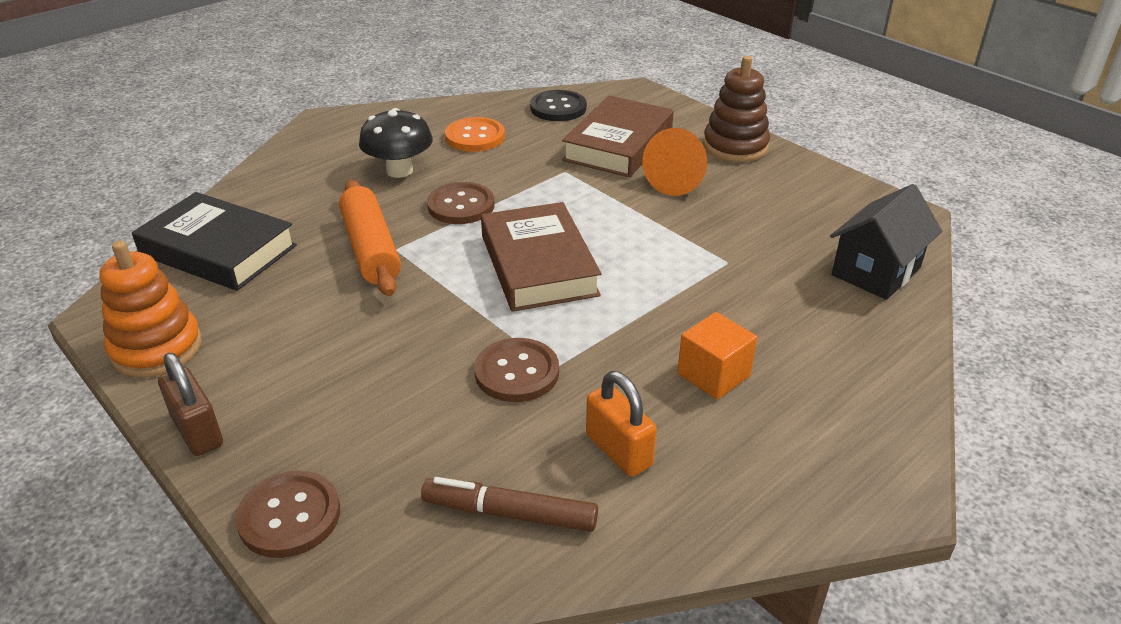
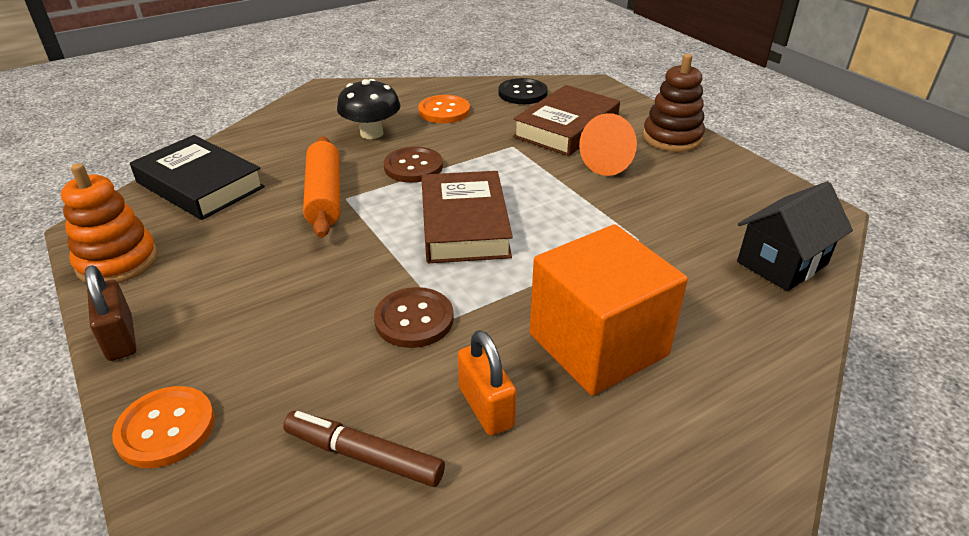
camera: 10 degrees right, 0 degrees up
(289, 516) = (166, 428): brown button -> orange button
(713, 375) = (598, 344): orange cube -> orange cube, size x1.97

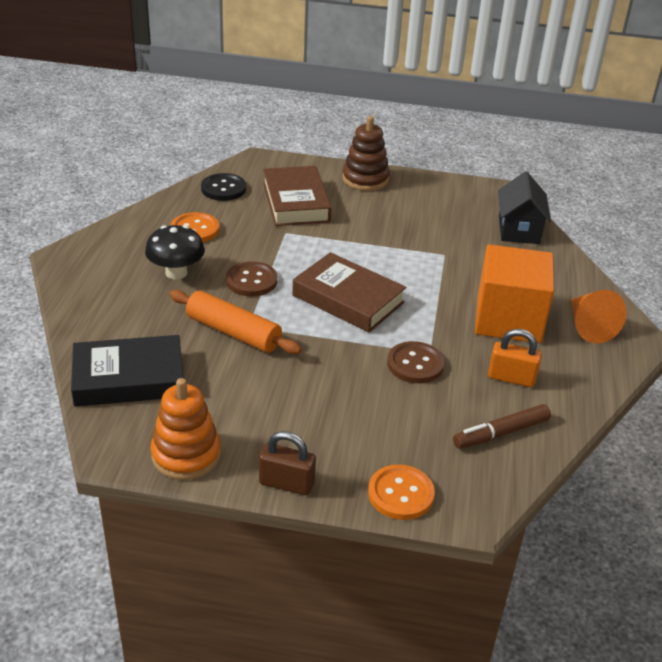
camera: 50 degrees left, 0 degrees up
(612, 162) = (359, 213): orange cone -> orange cone (588, 326)

